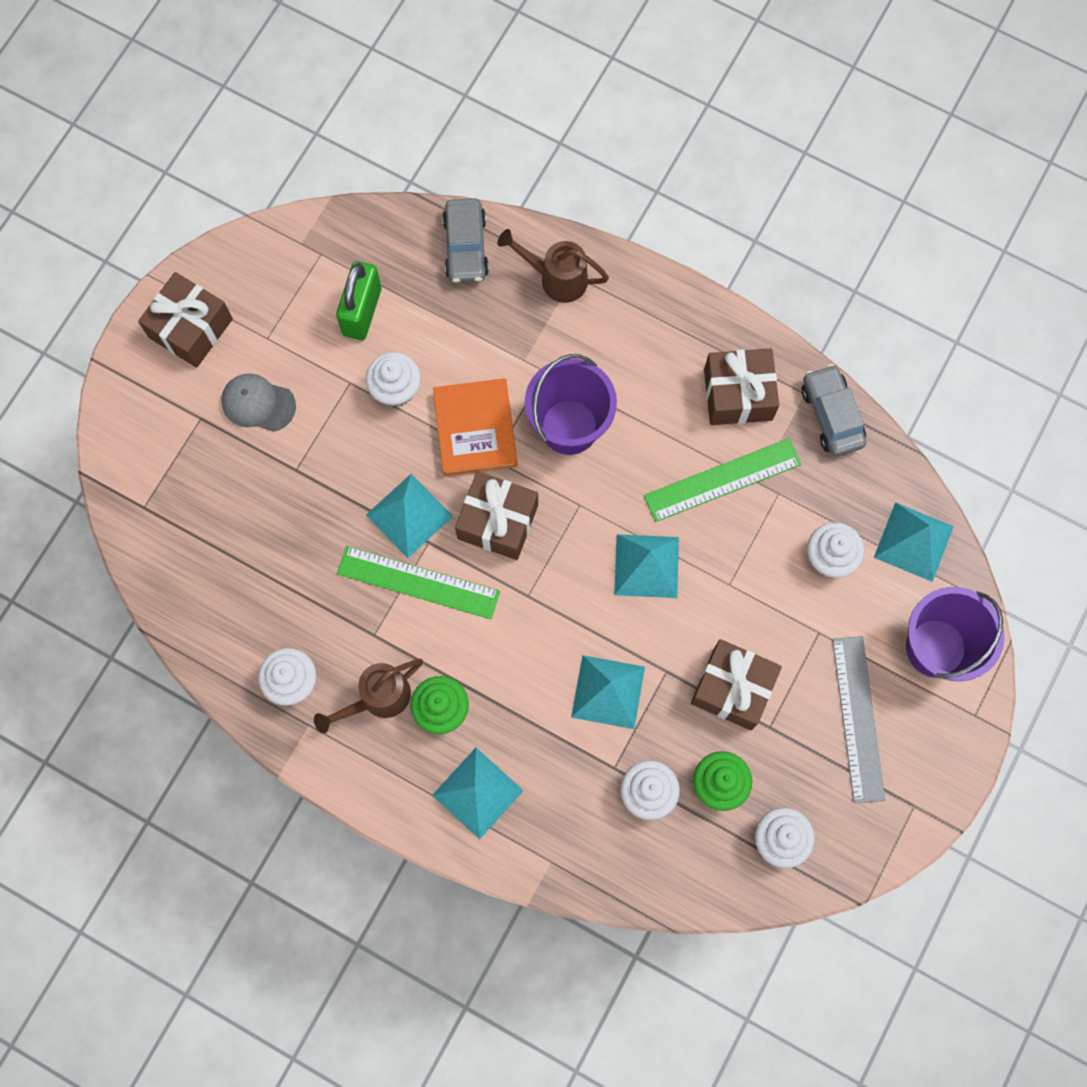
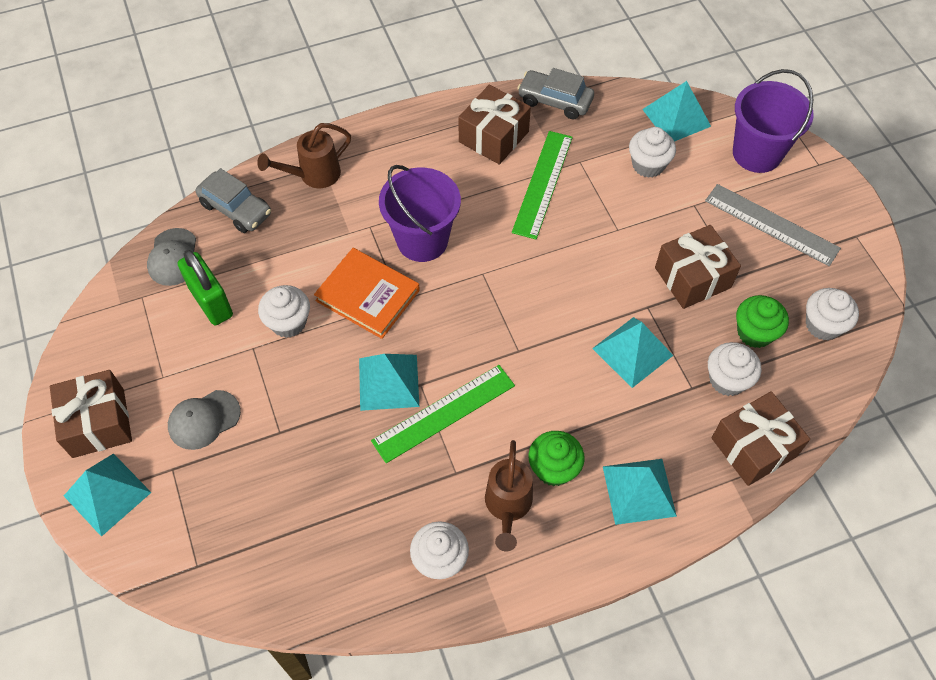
camera: 50 degrees left, 15 degrees down
(377, 242) = (173, 257): none -> grey cap
(498, 522) = (447, 330): brown gift -> brown gift (753, 447)
(646, 565) = (562, 265): turquoise pyramid -> turquoise pyramid (107, 494)

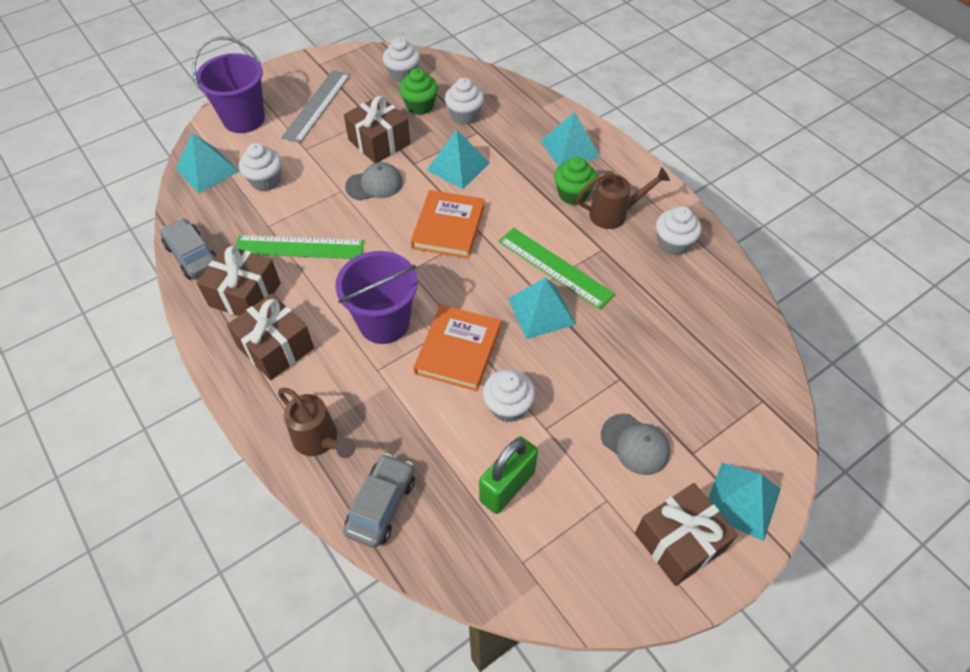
camera: 105 degrees left, 5 degrees down
(173, 257) = (462, 548): grey cap -> grey cap (374, 184)
(535, 321) = (448, 227): none -> orange book
(555, 101) = (192, 256): grey car -> grey car turned 135 degrees clockwise
(753, 447) = (513, 99): brown gift -> brown gift (276, 347)

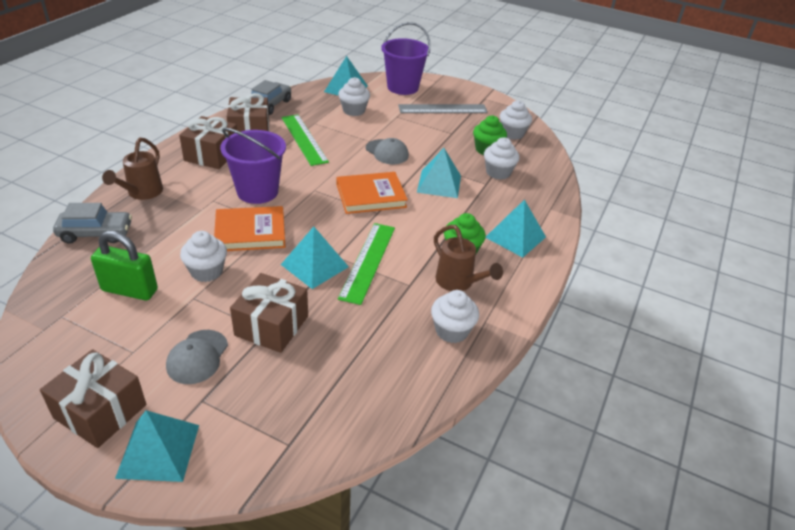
camera: 60 degrees right, 15 degrees down
(379, 142) = (431, 143): brown gift -> brown gift (271, 326)

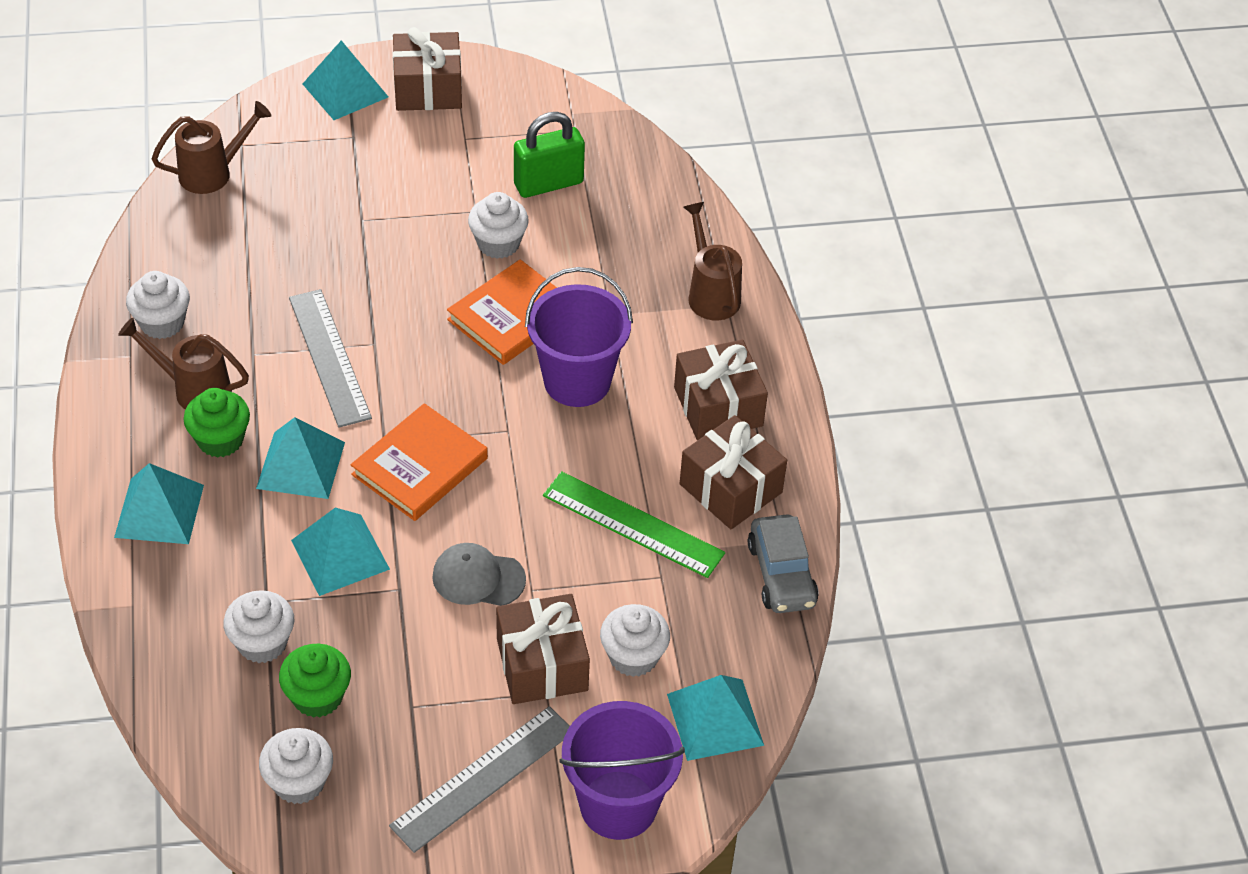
camera: 145 degrees right, 10 degrees up
(96, 233) = (677, 217): grey car -> none
(197, 357) = (400, 164): grey cap -> none
(271, 326) = (362, 227): brown gift -> brown gift (542, 664)
(314, 265) = (387, 316): turquoise pyramid -> turquoise pyramid (300, 465)
(332, 429) = (212, 173): none -> brown watering can
(368, 261) = (329, 357): green ruler -> grey ruler

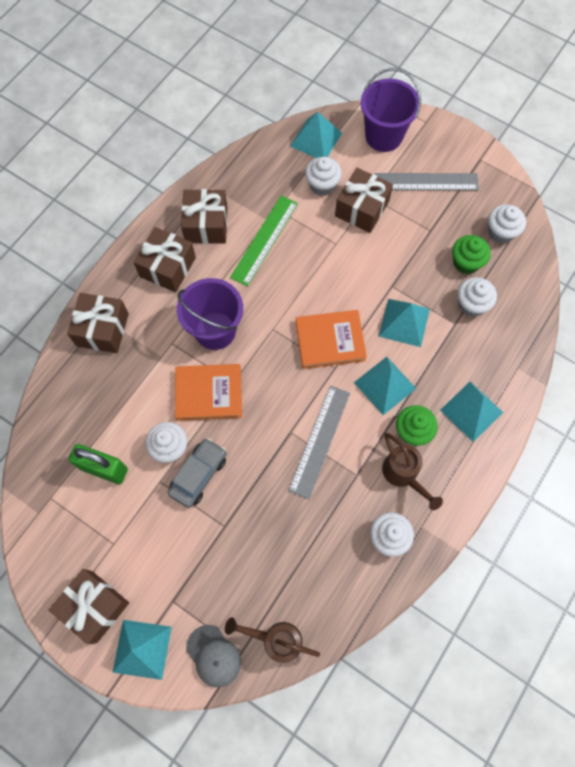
camera: 135 degrees left, 20 degrees up
(478, 578) = (353, 265): grey cap -> grey cap (213, 656)
(633, 524) = (264, 240): green ruler -> green ruler turned 45 degrees clockwise
(711, 294) = (102, 329): brown watering can -> brown gift
(781, 574) = (228, 173): grey car -> grey car (198, 474)

